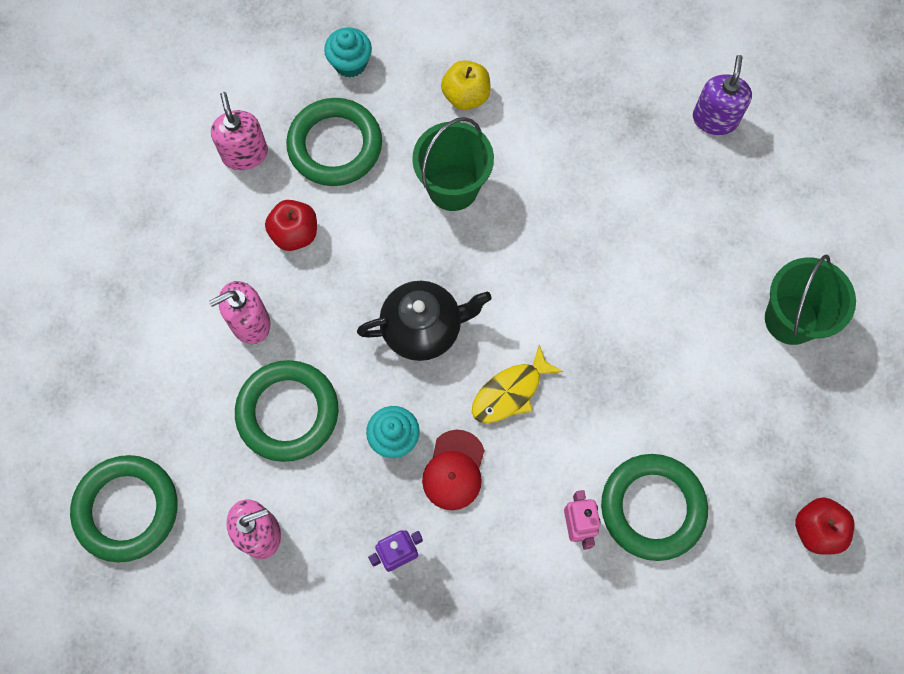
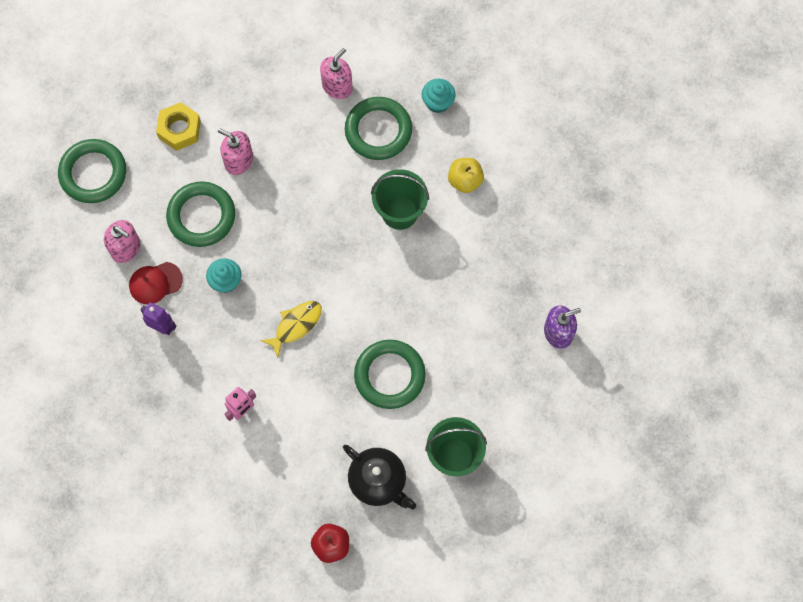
camera: 55 degrees right, 0 degrees up
(153, 365) = (179, 129): none -> yellow nut
(295, 234) = (308, 147): red apple -> none
(423, 328) = (300, 254): black teapot -> black teapot (378, 481)
(454, 470) = (229, 325): red cap -> red cap (155, 283)
(510, 392) = (296, 325): yellow fish -> yellow fish turned 120 degrees clockwise
(652, 508) = (281, 446): green ring -> green ring (389, 375)

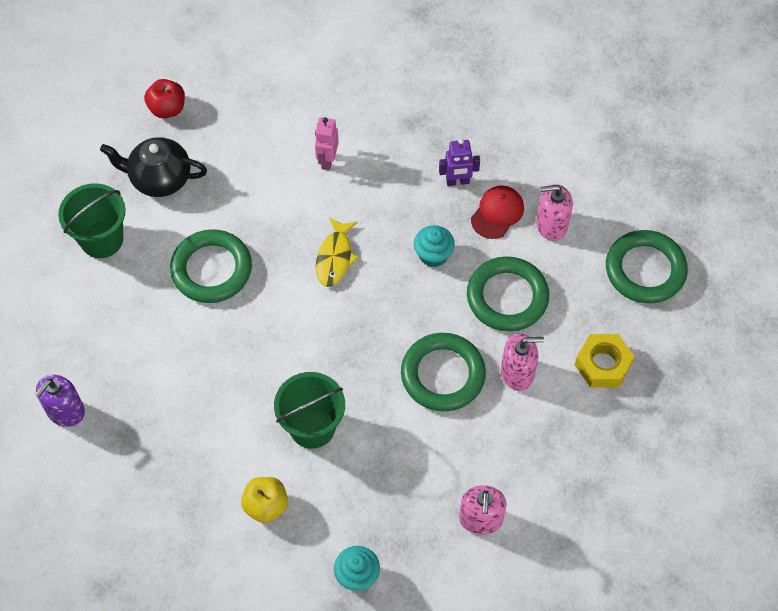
camera: 145 degrees right, 10 degrees down
(378, 131) = (399, 499): green ring -> green ring (443, 375)

